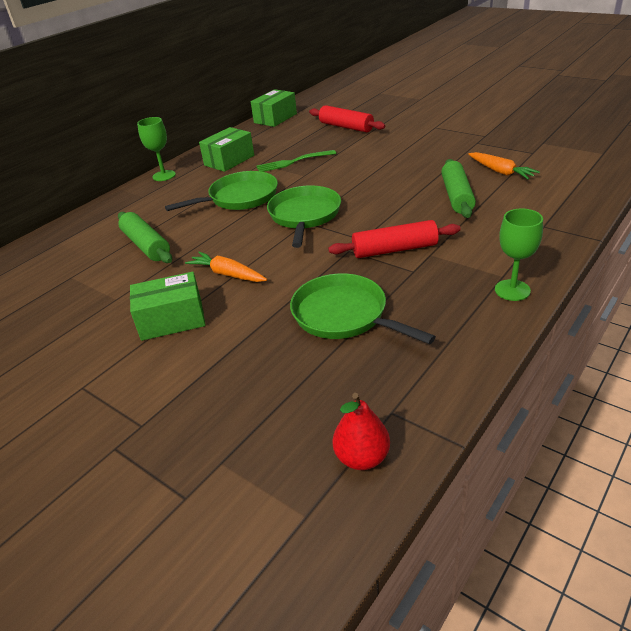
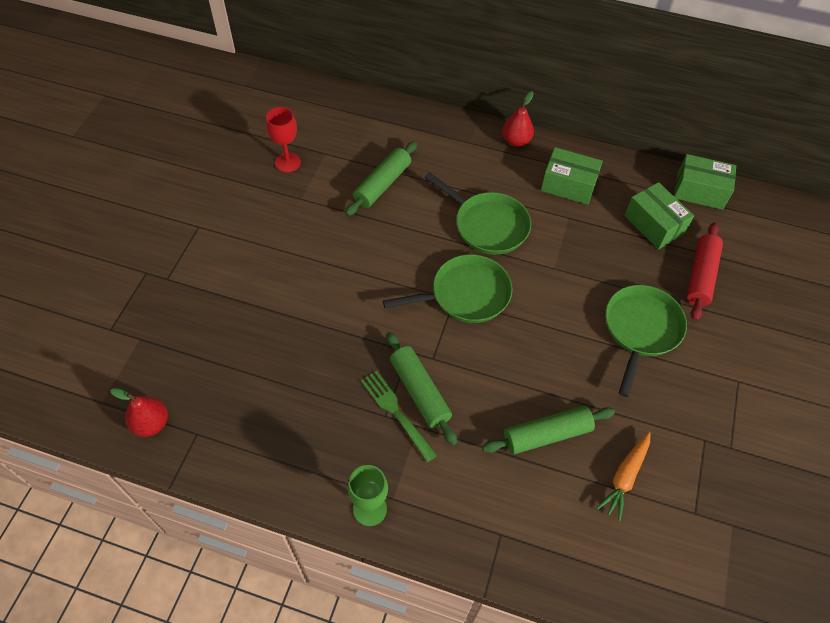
camera: 65 degrees right, 20 degrees up
(56, 304) = (287, 162): none -> red goblet
(164, 176) = (516, 141): green goblet -> red pear
(172, 320) = (281, 249): green box -> green box (654, 225)
(228, 274) = (350, 265): orange carrot -> none
(293, 162) = (583, 248): green fork -> green fork (396, 412)
(344, 315) = (307, 373): green pan -> green pan (641, 330)
(394, 249) = (419, 392): red rolling pin -> green rolling pin

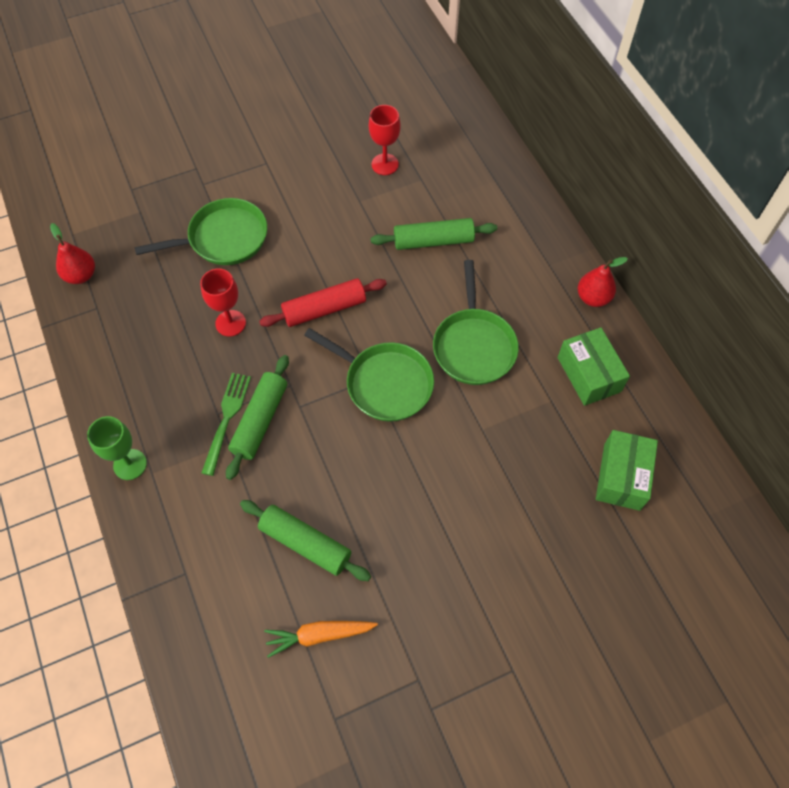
camera: 50 degrees right, 5 degrees up
(315, 351) = (230, 323): none -> red goblet
(641, 330) = (486, 546): green pan -> green pan (223, 238)
(699, 191) = (710, 489): green box -> none
(701, 276) = (603, 558): red rolling pin -> red rolling pin (324, 309)

